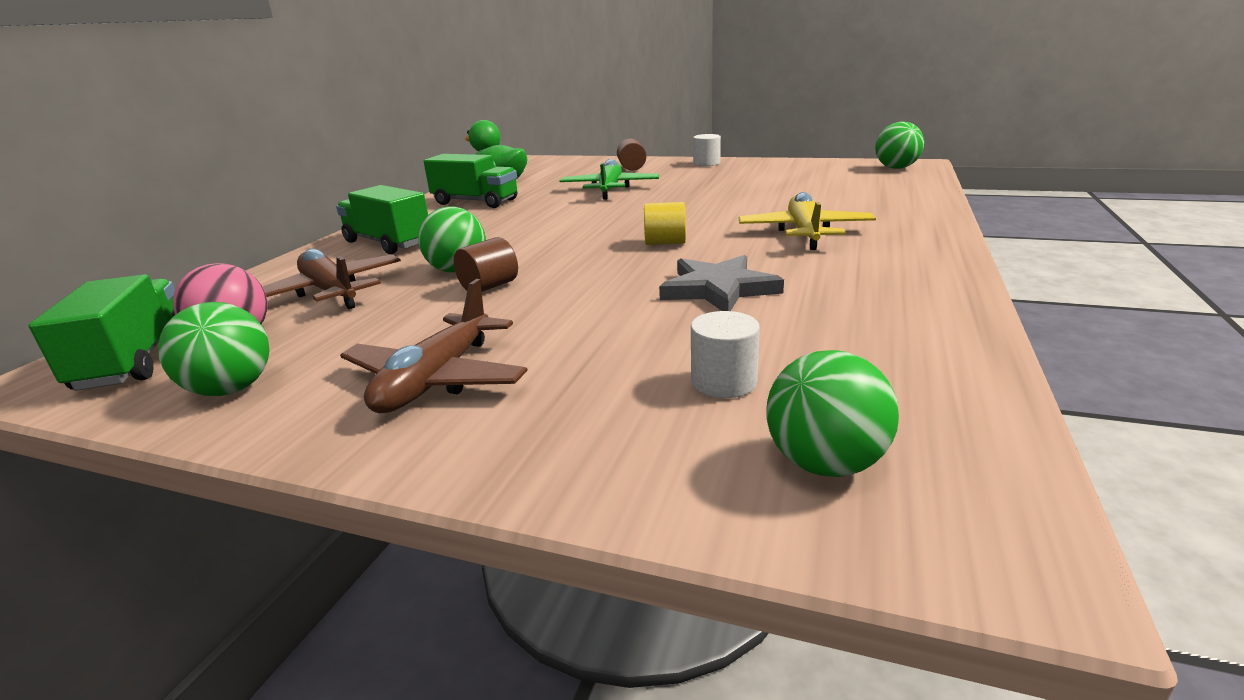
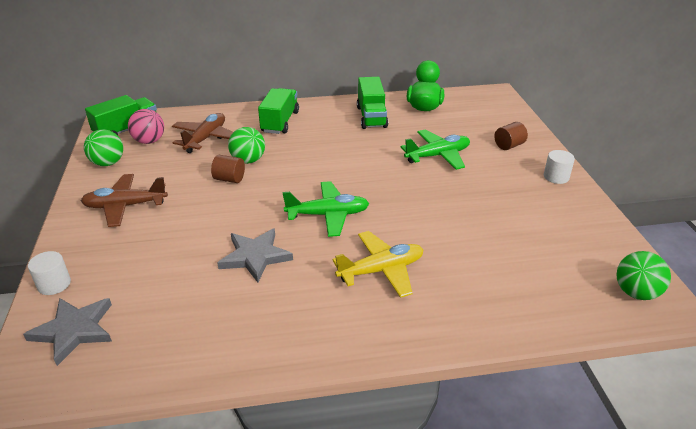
camera: 60 degrees right, 10 degrees up
(665, 243) = (328, 215): yellow cylinder -> green plane
(723, 382) = (139, 286): white cylinder -> white cylinder (54, 284)
(825, 463) = (74, 330): green ball -> grey star

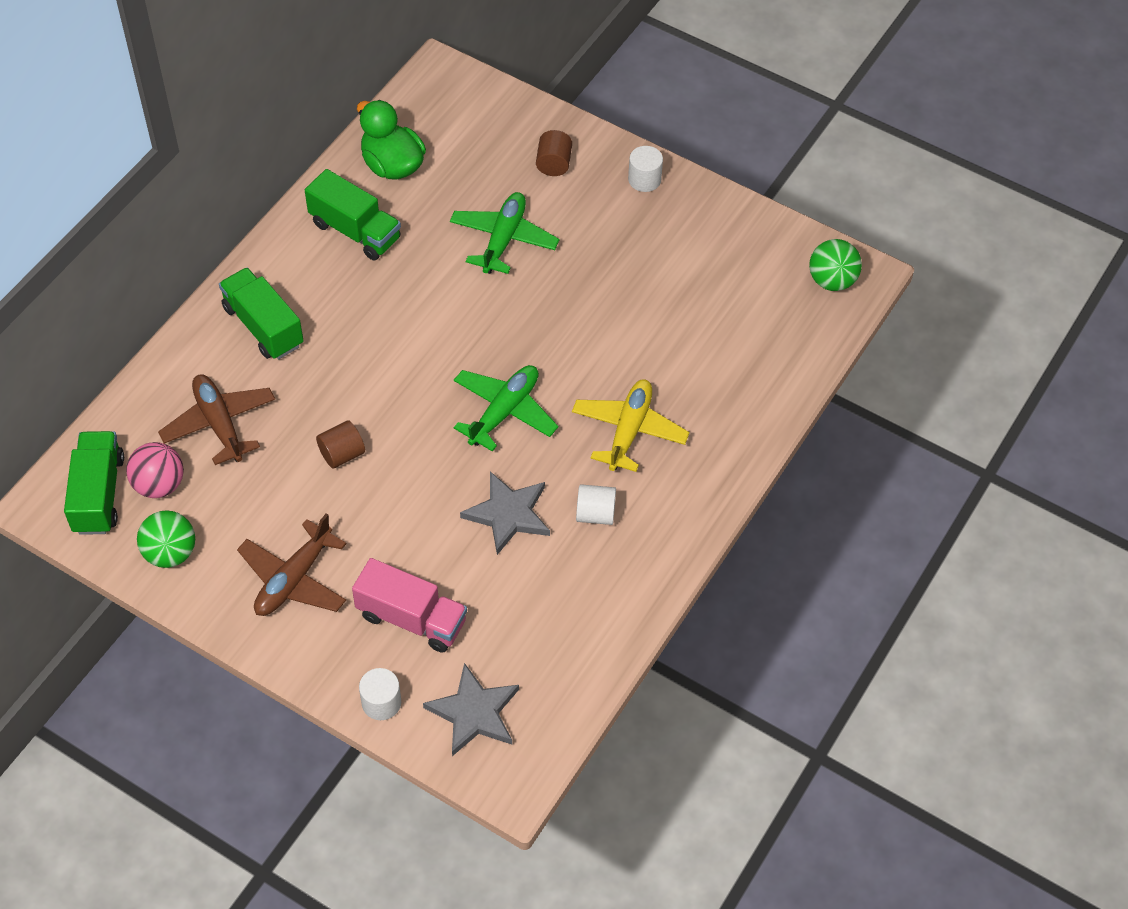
camera: 50 degrees left, 20 degrees up
(134, 261) = (411, 619): none -> pink truck
(248, 160) = (321, 413): green ball -> none
(298, 293) = (595, 514): none -> white cylinder

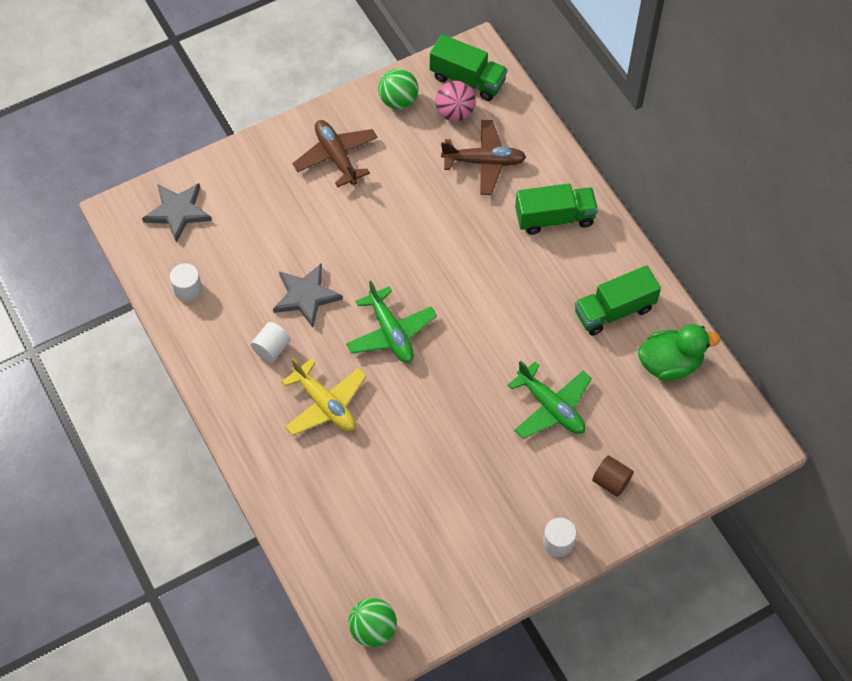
camera: 120 degrees right, 5 degrees up
(342, 454) = (416, 221): brown cylinder -> none
(381, 702) = (219, 167): white cylinder -> white cylinder (188, 289)
(411, 619) = (265, 207): pink truck -> none

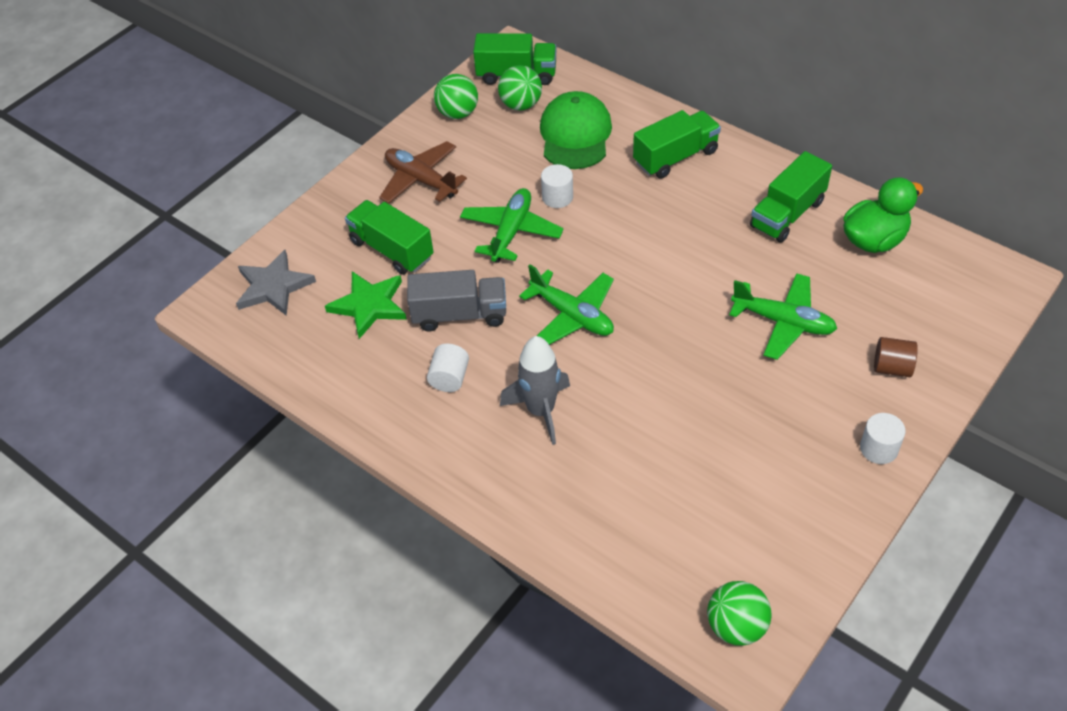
camera: 20 degrees left, 10 degrees down
(188, 289) = (322, 355): white cylinder -> white cylinder (557, 197)
(242, 259) = (369, 305): none -> green star
(282, 215) = (392, 250): none -> green truck
(306, 296) = (460, 315): grey star -> grey truck
(325, 404) = (541, 411): yellow plane -> grey rocket
(383, 236) = (511, 232): none -> green plane
(455, 113) = (521, 105): pink ball -> green ball
(484, 162) = (575, 135): brown plane -> green cap

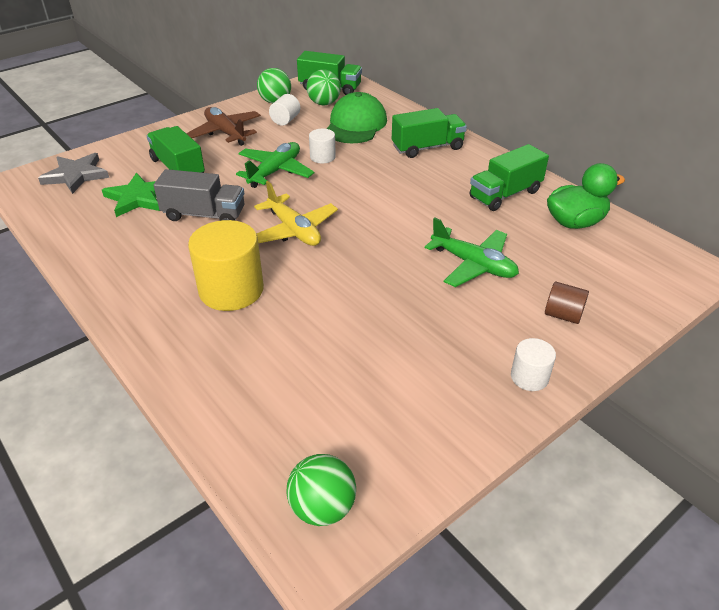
camera: 10 degrees right, 10 degrees down
(449, 378) = (170, 254): white cylinder -> white cylinder (285, 120)
(541, 411) = (231, 290): grey rocket -> yellow cylinder
(572, 315) = (294, 230): green plane -> yellow plane

